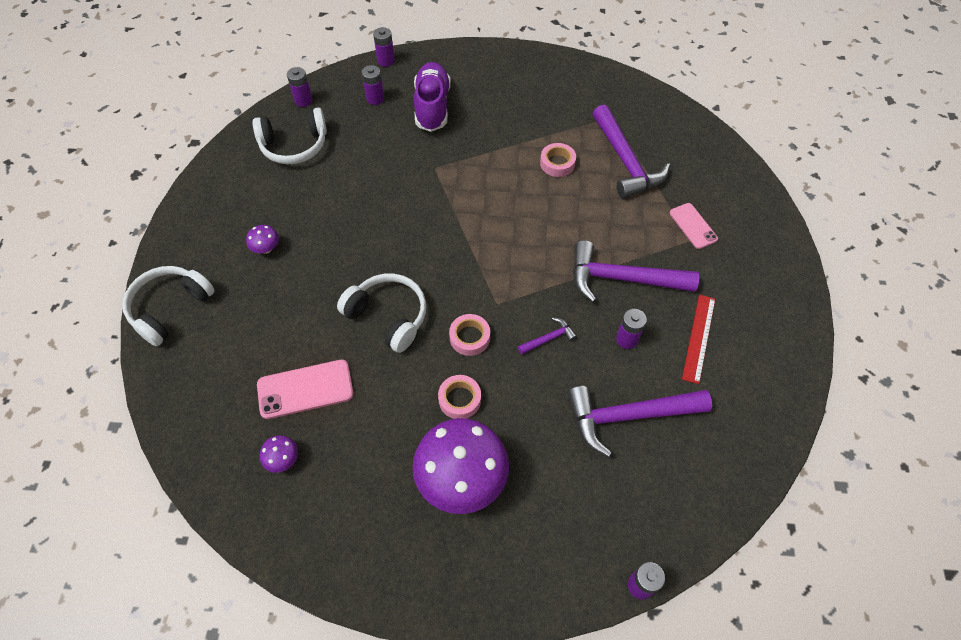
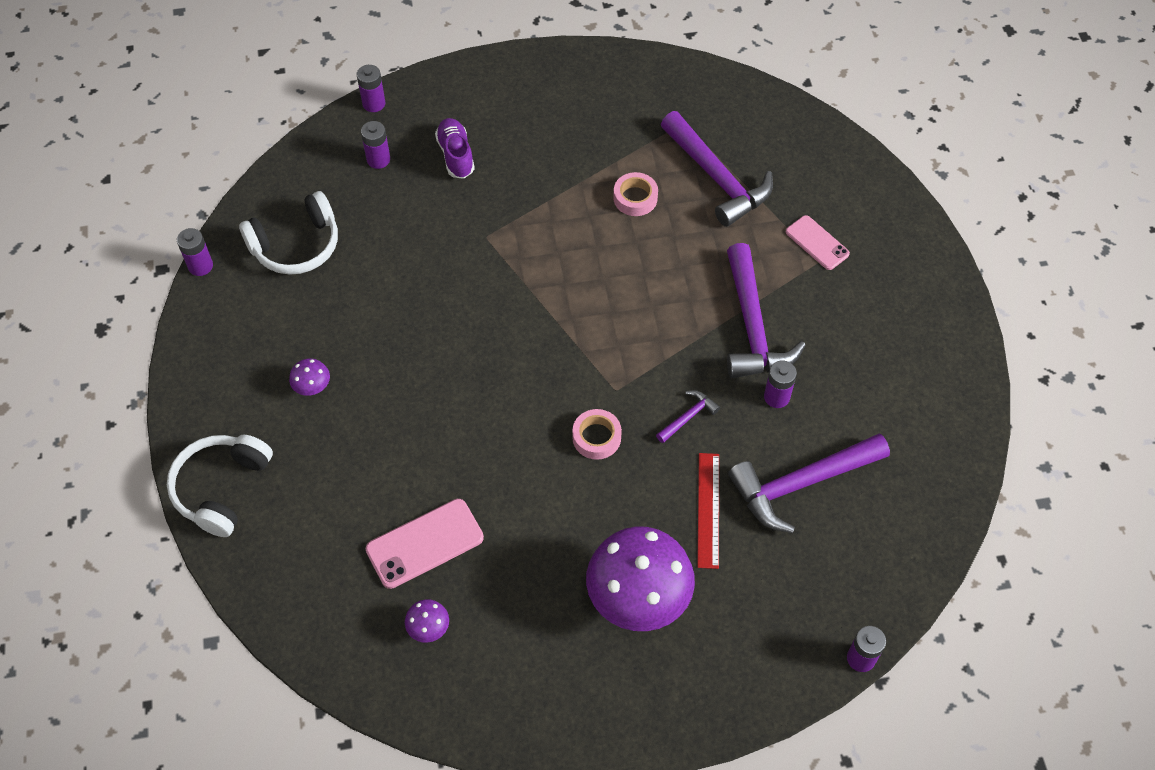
camera: 15 degrees left, 0 degrees up
(303, 100) = (285, 181): purple battery -> purple battery (200, 266)
(388, 316) = (492, 435): white headphones -> none
(432, 107) = (456, 155): purple shoe -> purple shoe, size x0.65
(459, 399) = (608, 511): pink tape -> none
(622, 278) = (752, 326): purple hammer -> purple hammer turned 90 degrees counterclockwise
(699, 338) = (856, 376): red ruler -> red ruler (708, 510)

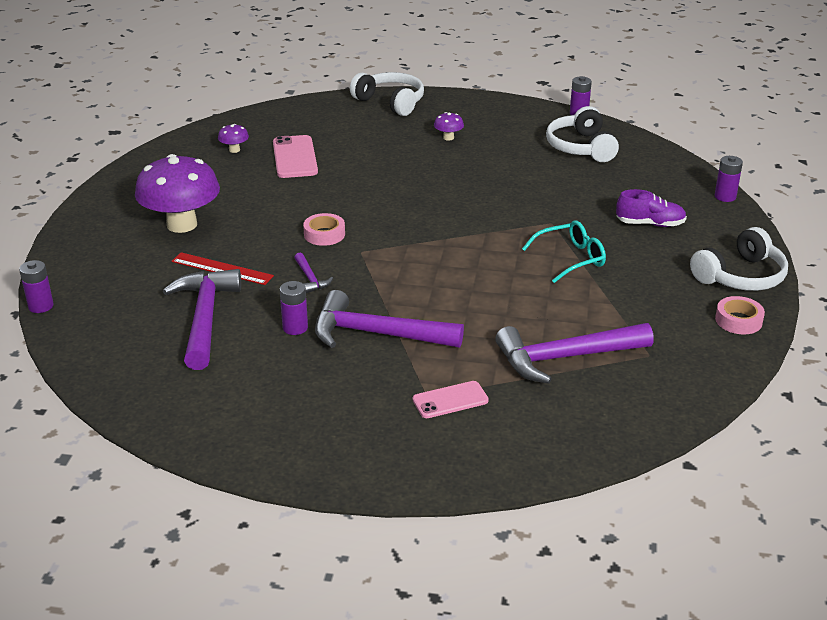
camera: 110 degrees right, 25 degrees down
(378, 159) = (658, 190): purple battery -> none
(528, 77) = (740, 276): none -> white headphones
(551, 206) = (570, 259): none -> turquoise glasses
(635, 198) = (560, 304): pink tape -> pink tape (738, 320)

